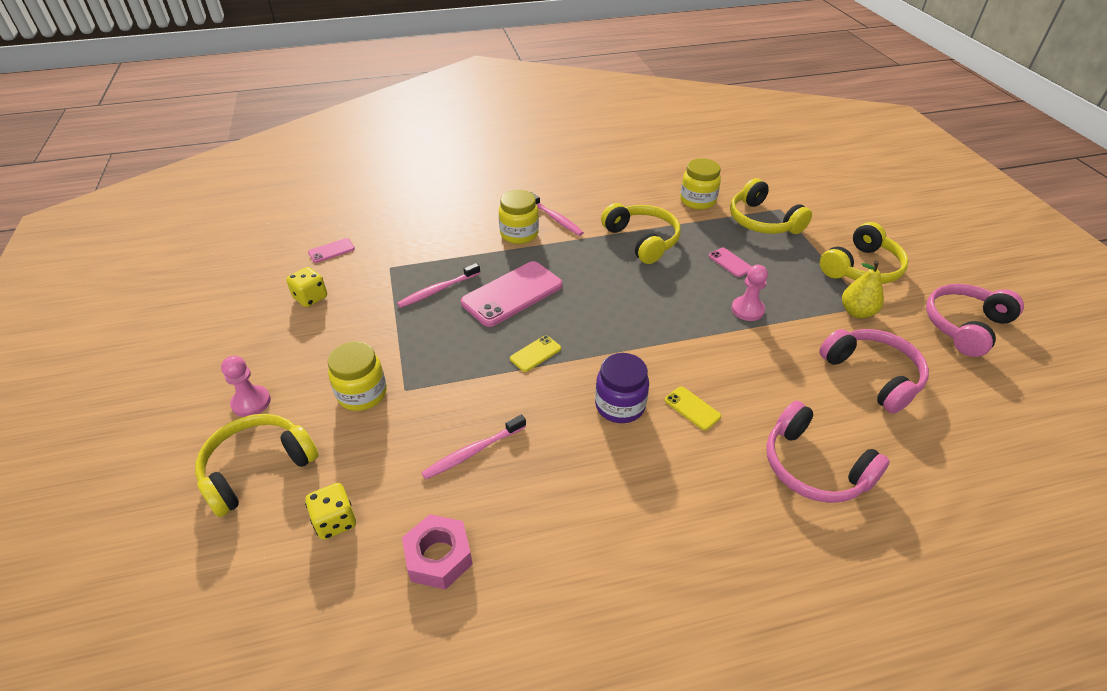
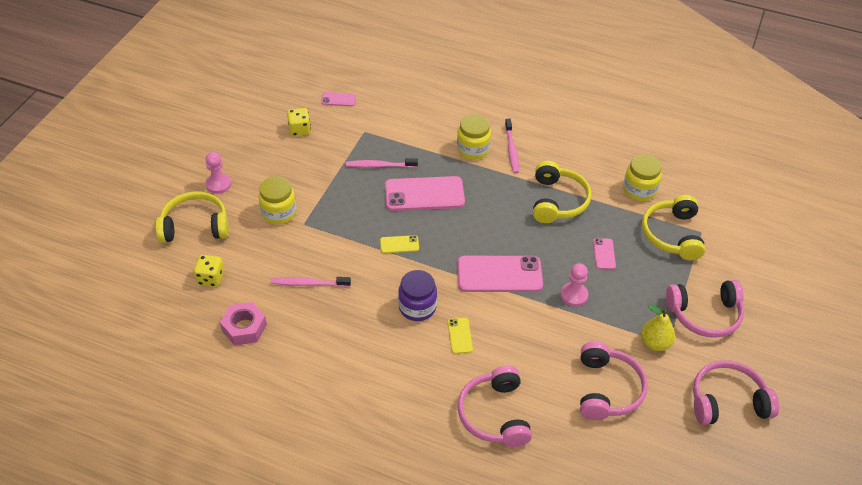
camera: 35 degrees right, 5 degrees up
(663, 328) = (499, 274): none -> pink phone
(861, 268) = (705, 314): yellow headphones -> pink headphones

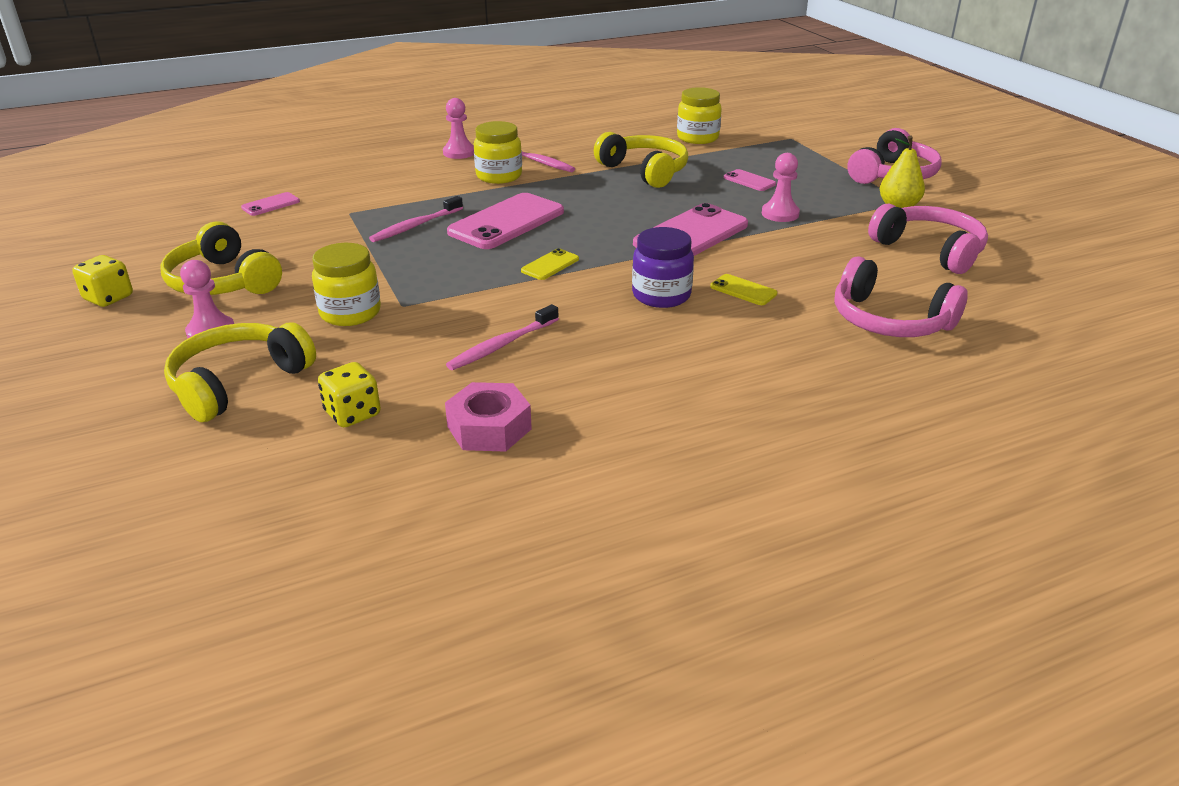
camera: 45 degrees left, 15 degrees down
(299, 130) = (257, 243): yellow dice -> yellow dice (108, 298)
(481, 111) = (459, 153): none -> pink pawn
(672, 234) = (775, 148): yellow headphones -> yellow headphones (223, 282)
(727, 401) = (1013, 208): pink headphones -> none

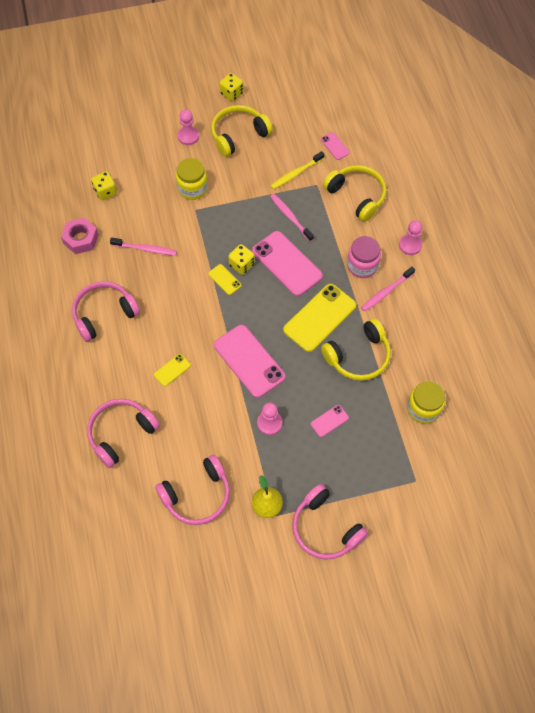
camera: 100 degrees right, 30 degrees up
(238, 383) = (141, 151): yellow headphones -> yellow headphones (356, 196)
(324, 228) = (296, 173): none -> yellow toothbrush
(499, 176) = (362, 265): yellow jar -> pink jar
(502, 345) = (145, 249): pink toothbrush -> pink toothbrush turned 135 degrees clockwise
(517, 254) = (241, 265): none -> yellow dice
(595, 195) = (319, 318): none -> yellow phone
(661, 295) = (176, 327): purple jar -> none
(666, 370) = (104, 314): none -> pink headphones

